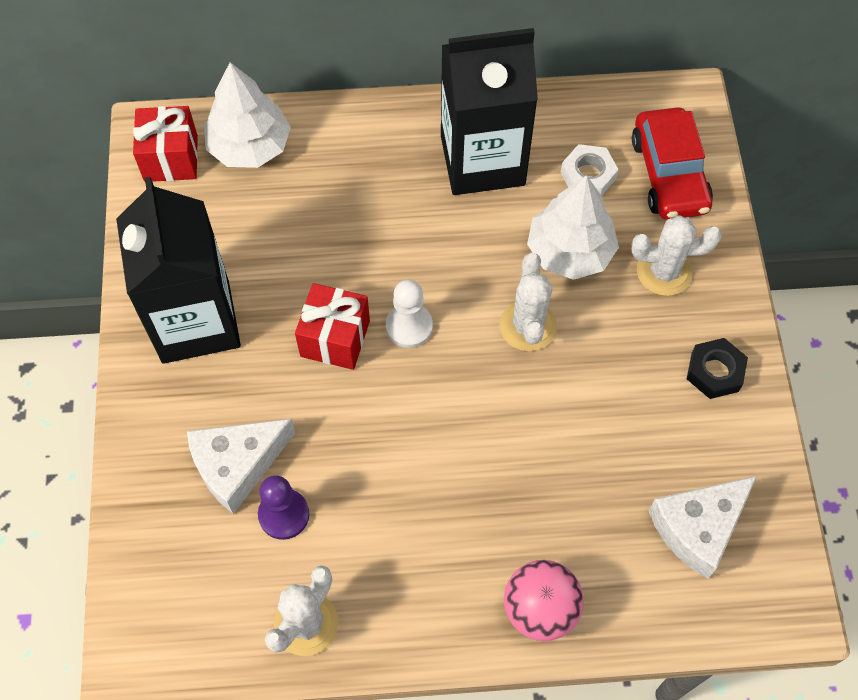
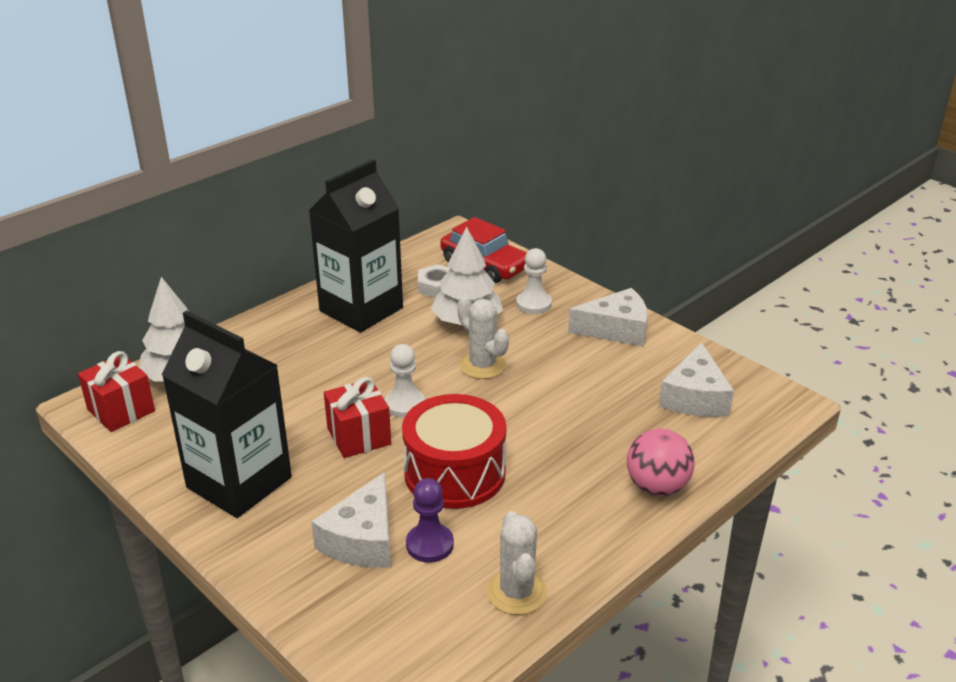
camera: 40 degrees left, 30 degrees down
(376, 448) = (454, 473): none -> red drum
(664, 271) = (534, 304): white cactus -> white pawn
(715, 372) = (616, 329): black nut -> white cheese

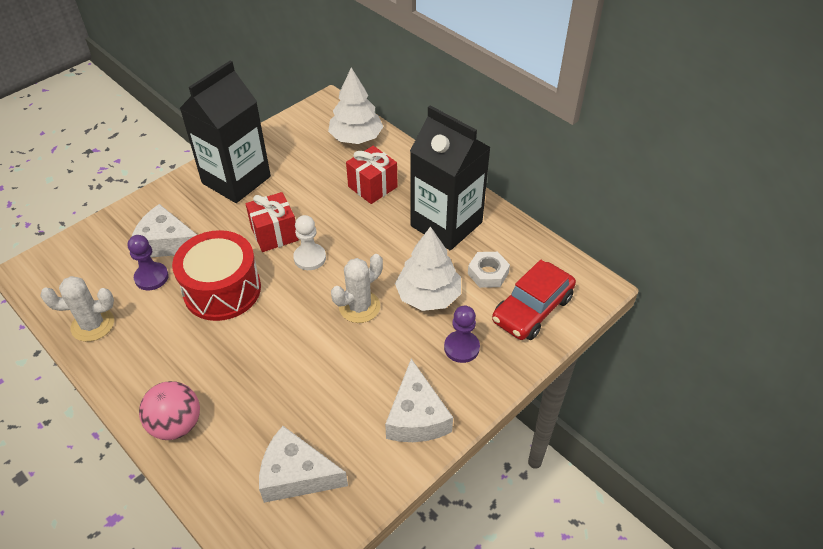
camera: 90 degrees right, 15 degrees up
(121, 410) = (320, 118): red gift -> red gift (372, 187)
(534, 304) = (461, 348): white pawn -> purple pawn

